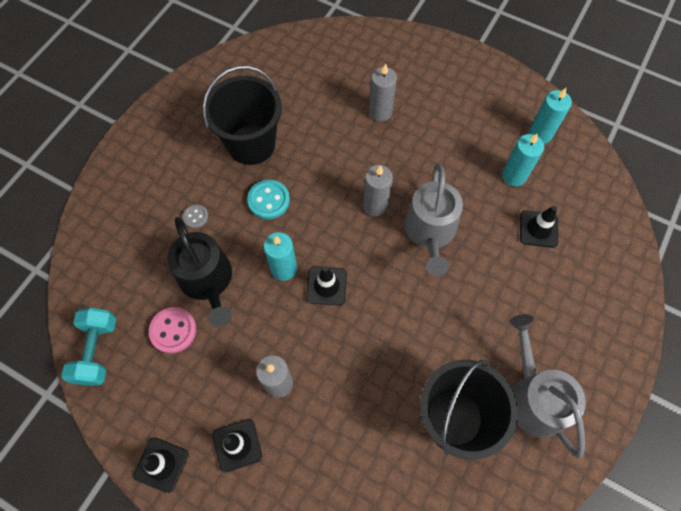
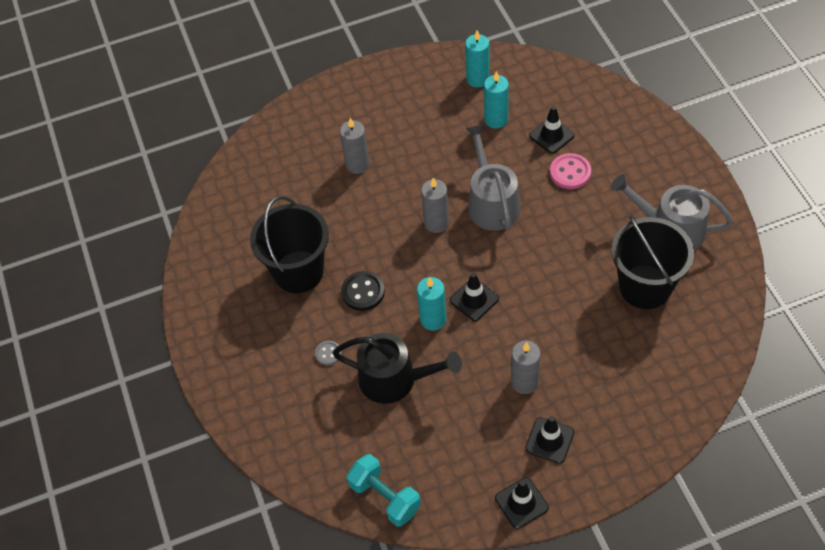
camera: 45 degrees left, 10 degrees down
(173, 330) = (416, 430): pink button -> pink button (570, 172)
(268, 200) = (363, 292): turquoise button -> black button
(430, 231) = (491, 203): grey watering can -> grey watering can turned 150 degrees counterclockwise

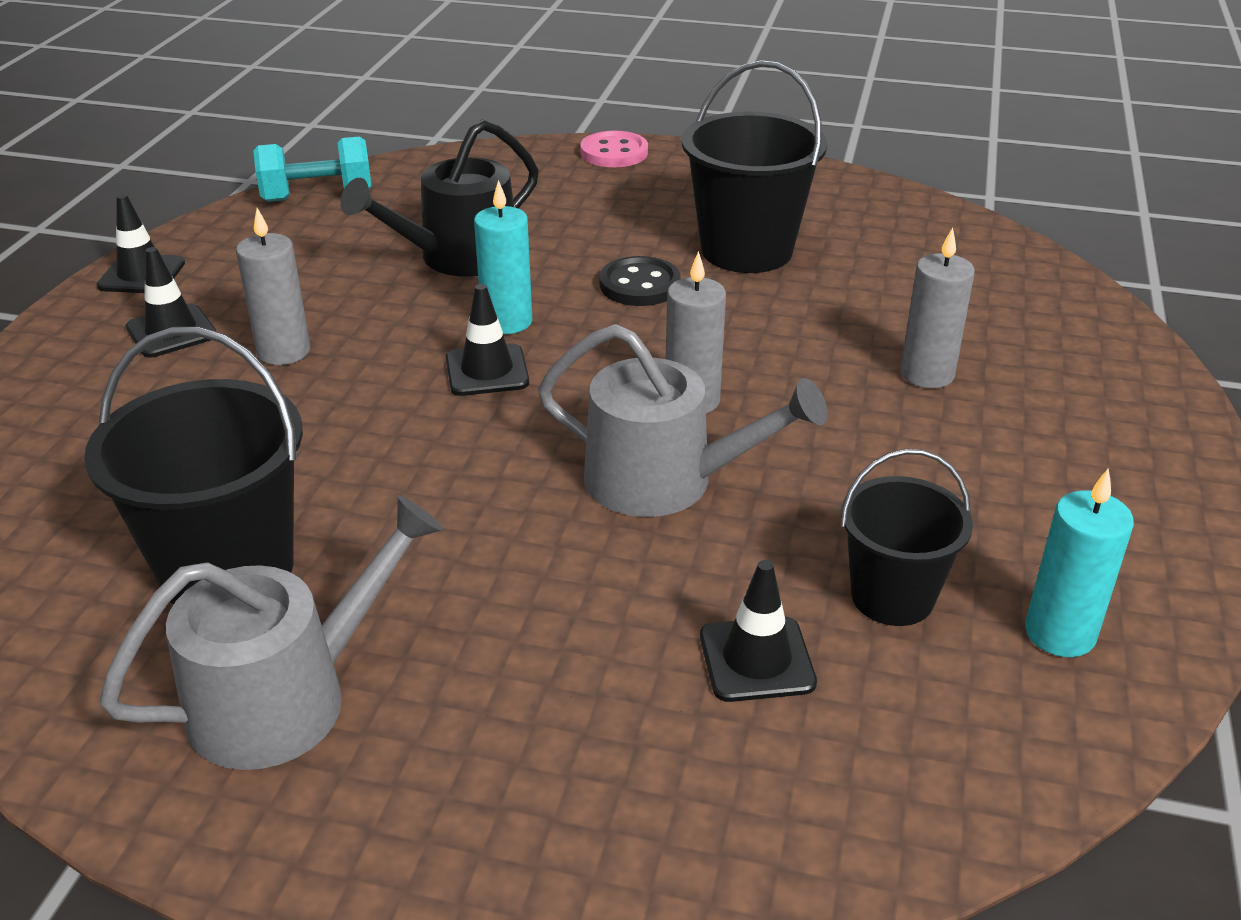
camera: 120 degrees right, 20 degrees down
(328, 353) = (573, 227): grey button -> none
(496, 119) = (892, 597): turquoise candle -> black bucket
(570, 172) = (618, 628): pink button -> pink button (614, 153)

